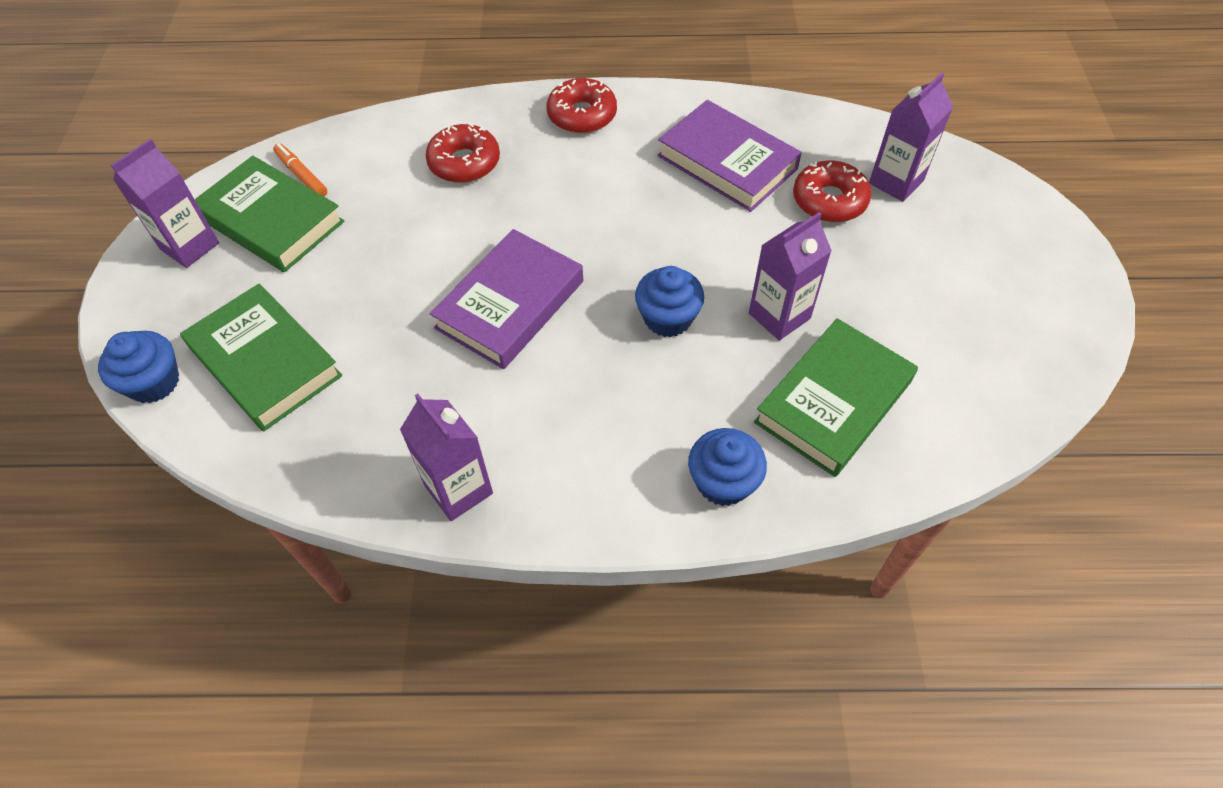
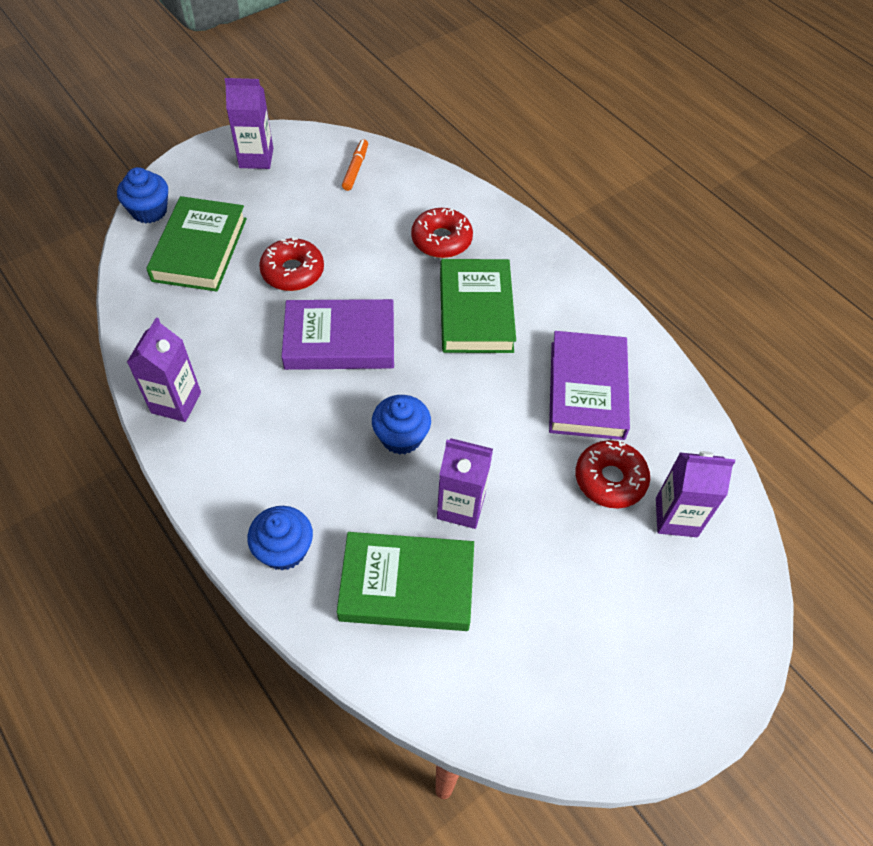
camera: 50 degrees right, 0 degrees up
(272, 220) = (307, 180): green book -> green book (476, 311)
(582, 115) = (549, 275): red donut -> red donut (293, 272)

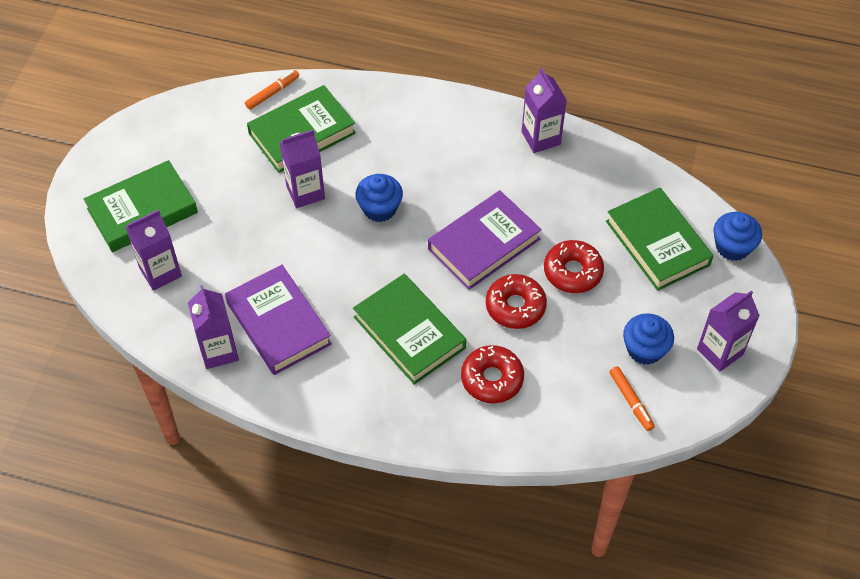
camera: 145 degrees right, 0 degrees up
(284, 549) = (388, 107): blue cupcake -> blue cupcake (644, 349)
(395, 673) = (272, 93): none -> orange marker
(610, 479) = (220, 269): red donut -> red donut (515, 306)
(658, 609) = (142, 210): none -> green book
(660, 400) = (219, 351): none -> purple carton

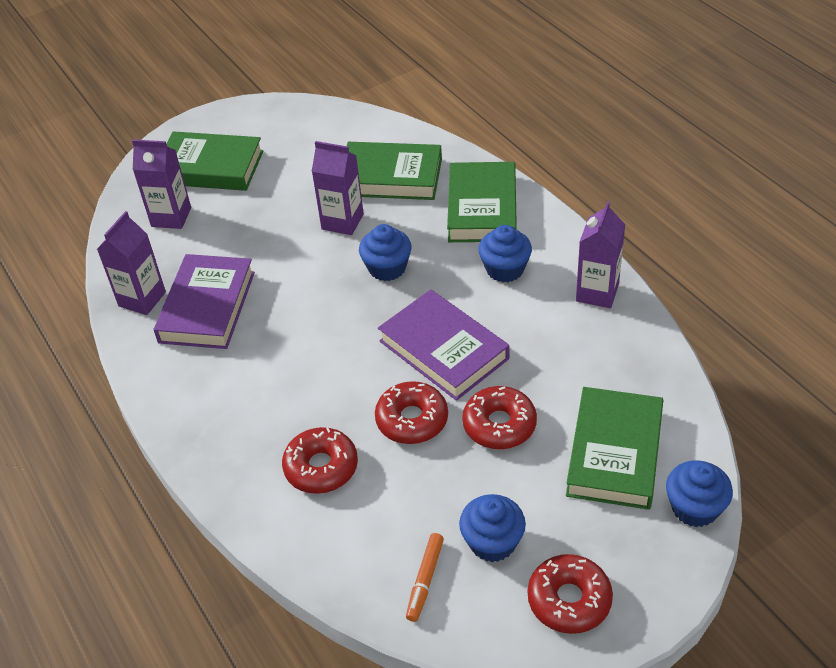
camera: 45 degrees right, 10 degrees down
(272, 93) = (402, 136): orange marker -> none
(409, 332) = (297, 381): green book -> green book (482, 208)
(463, 158) = (505, 269): none -> blue cupcake
(484, 244) = (443, 350): purple book -> purple book turned 45 degrees clockwise
(720, 352) = (569, 600): purple carton -> red donut

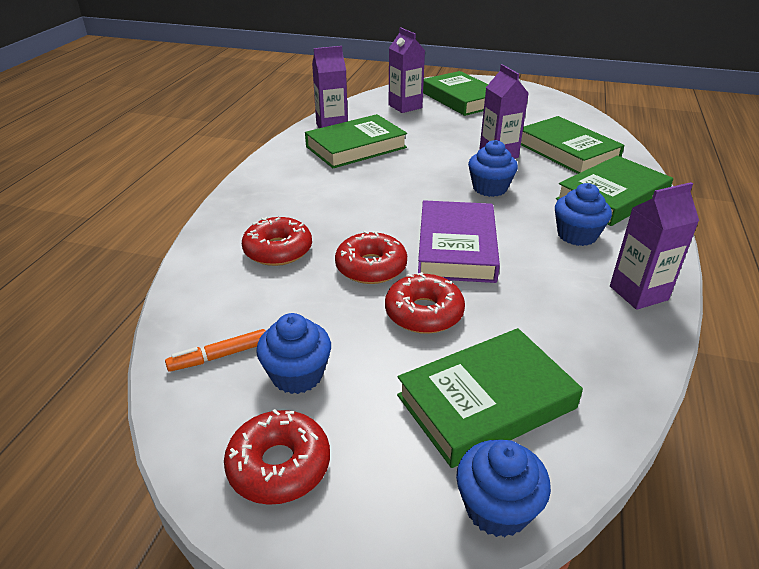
camera: 45 degrees right, 10 degrees down
(207, 307) = (356, 147): purple book -> green book

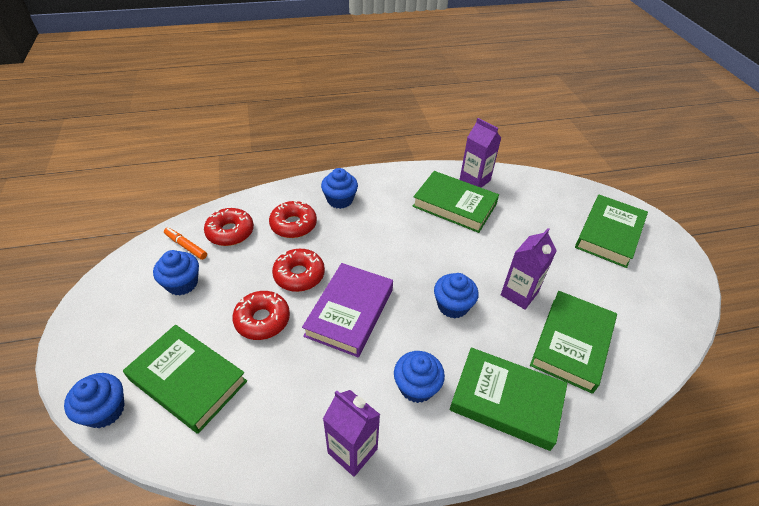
camera: 60 degrees right, 10 degrees up
(270, 207) = (340, 200): none -> blue cupcake
(279, 465) = (115, 305): red donut -> red donut (230, 232)
(405, 106) = (553, 205): purple carton -> none
(456, 247) = (349, 312): purple book -> purple book turned 45 degrees counterclockwise

